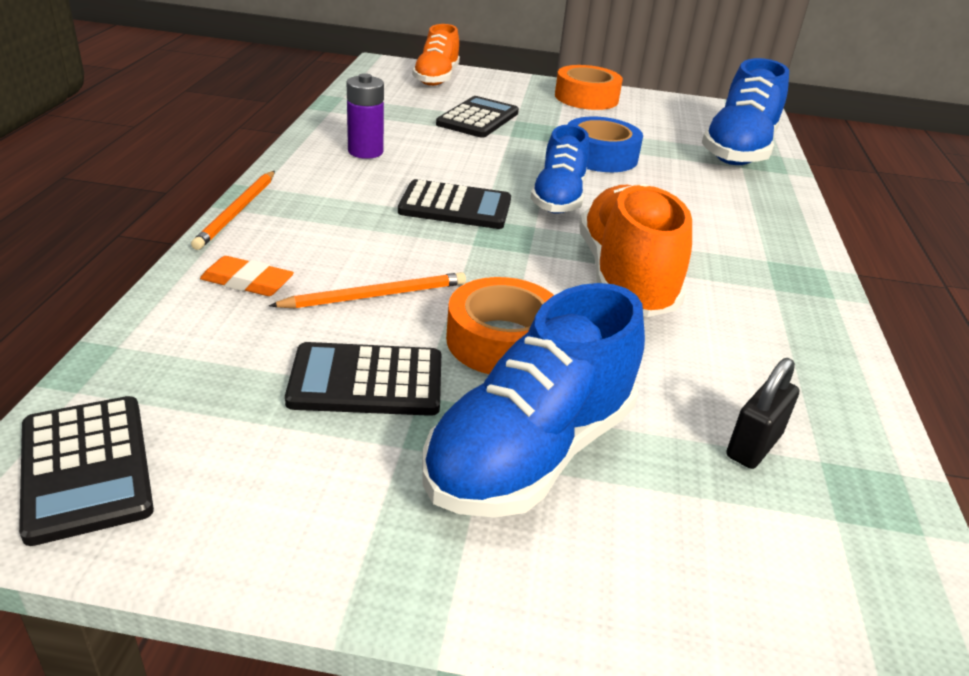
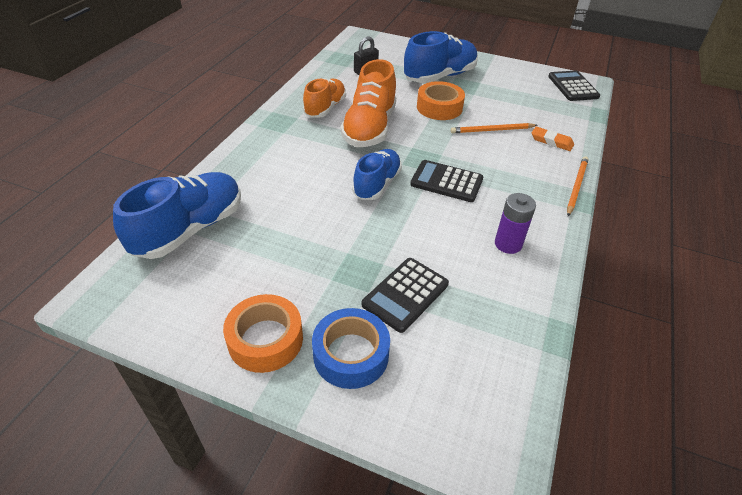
camera: 165 degrees left, 10 degrees up
(366, 381) = (493, 99): black calculator -> none
(436, 78) = (434, 402): orange shoe -> orange shoe (325, 108)
(600, 156) = (319, 228): blue tape -> blue tape (351, 354)

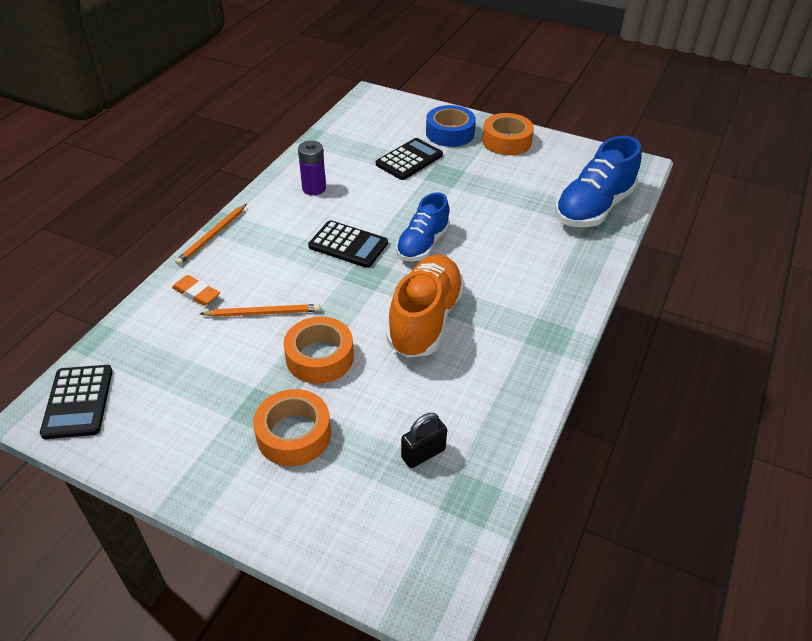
camera: 175 degrees left, 0 degrees up
(325, 108) = (487, 359): orange shoe -> none
(440, 76) = (294, 434): blue shoe -> orange tape

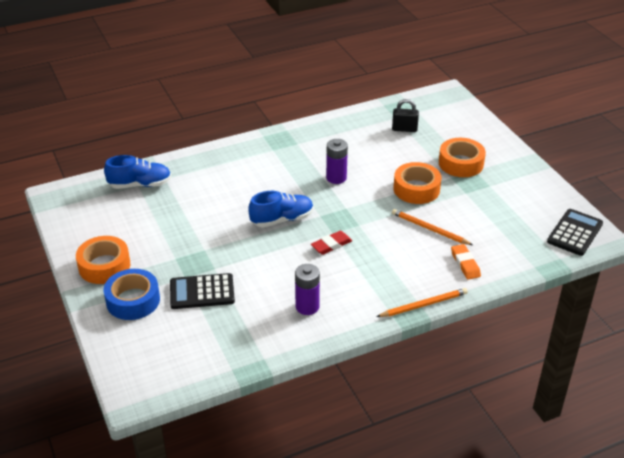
camera: 140 degrees left, 5 degrees down
(348, 245) = (331, 245): black calculator -> red eraser
(425, 320) = (336, 178): orange shoe -> purple battery
(593, 208) = (140, 184): blue shoe -> blue shoe, size x0.66

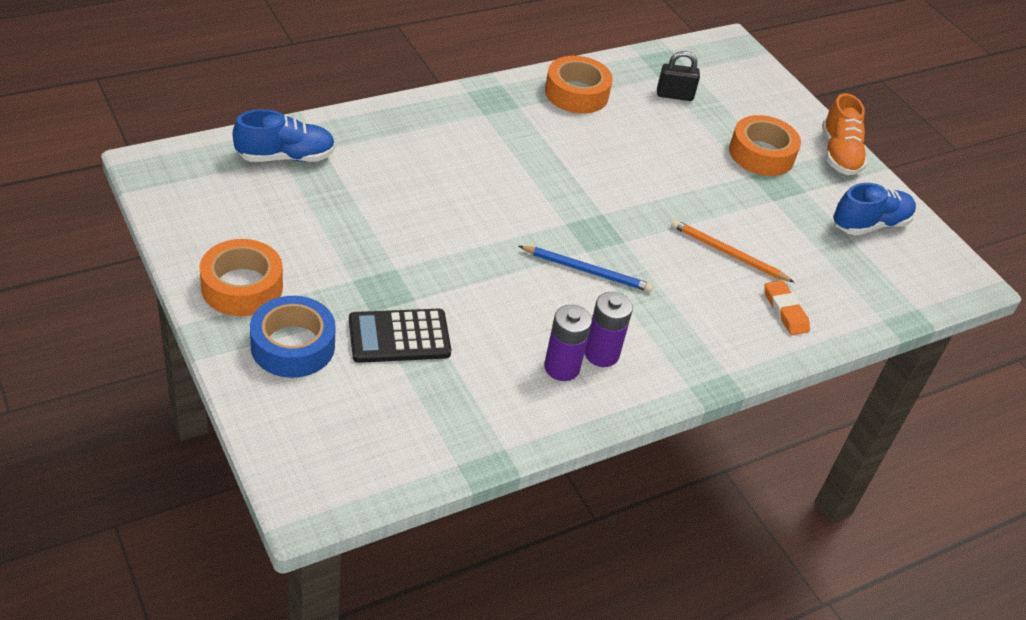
camera: 10 degrees left, 5 degrees up
(282, 219) = (509, 226): blue shoe -> blue shoe (870, 224)
(331, 245) = (587, 271): red eraser -> blue pencil
(336, 178) = (583, 165): purple battery -> purple battery (601, 354)
(416, 189) = (702, 190): orange tape -> orange tape (576, 93)
(424, 305) = (733, 372): orange pencil -> none
(516, 160) = (839, 154): none -> orange shoe
(575, 233) = (933, 271): black calculator -> none

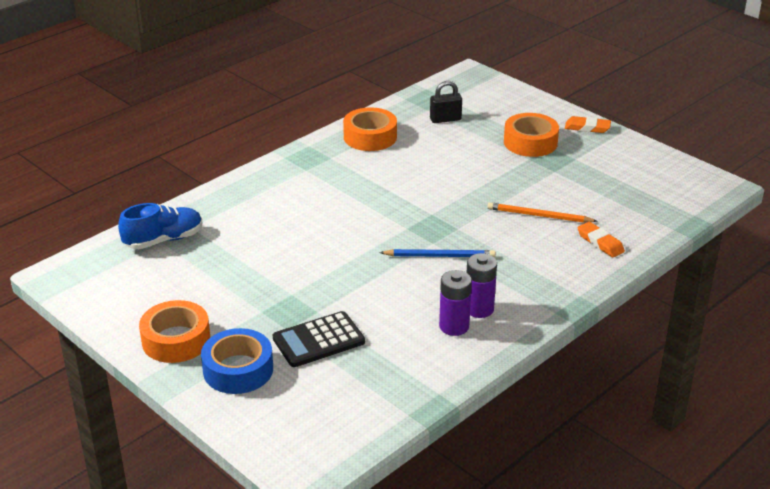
camera: 10 degrees left, 10 degrees down
(839, 154) = (587, 128): orange shoe -> orange eraser
(870, 224) = (633, 168): blue shoe -> none

